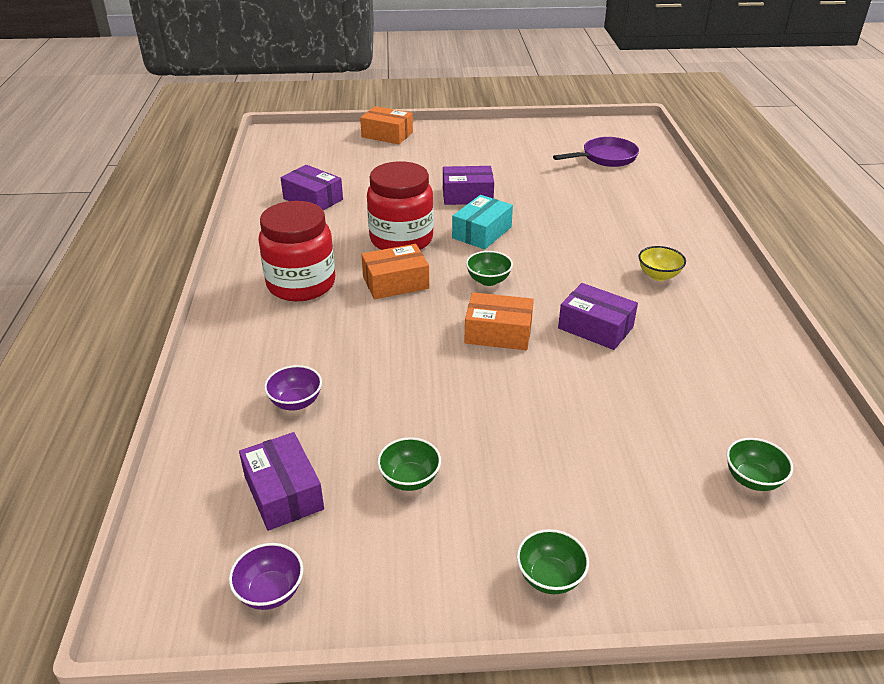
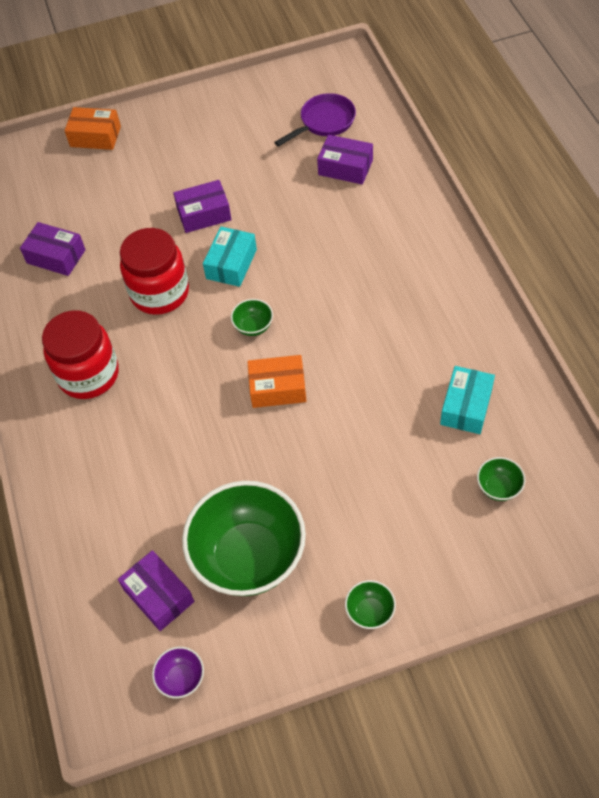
camera: 10 degrees left, 20 degrees up
(296, 402) = (135, 508): purple bowl -> none
(395, 282) = (172, 350): orange box -> none
(410, 479) = (249, 557): green bowl -> green bowl, size x2.46
(595, 327) = (357, 360): purple box -> purple box (345, 167)
(658, 275) = (399, 282): yellow bowl -> none
(719, 392) = (466, 406): none -> turquoise box

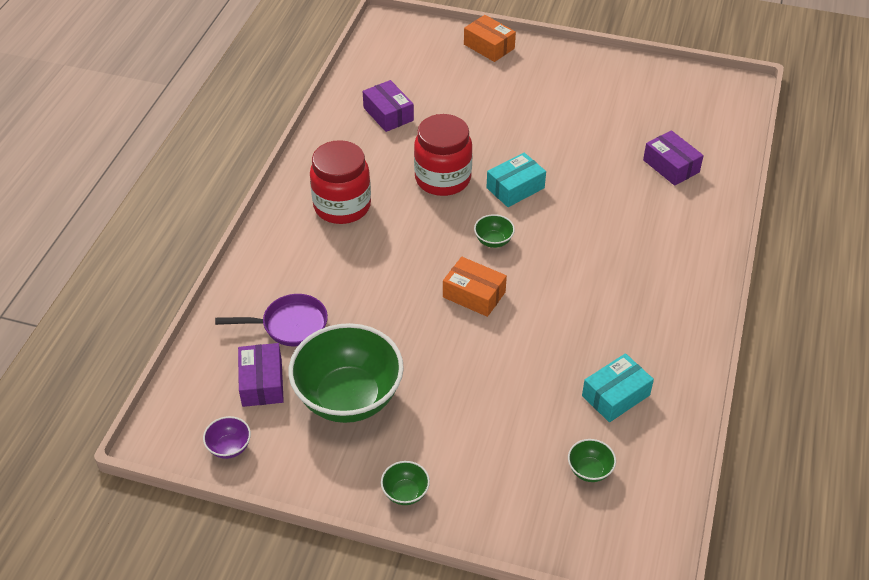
camera: 30 degrees right, 10 degrees down
(204, 214) = (525, 142): purple box -> none
(324, 122) = (682, 124): purple pan -> purple pan (289, 325)

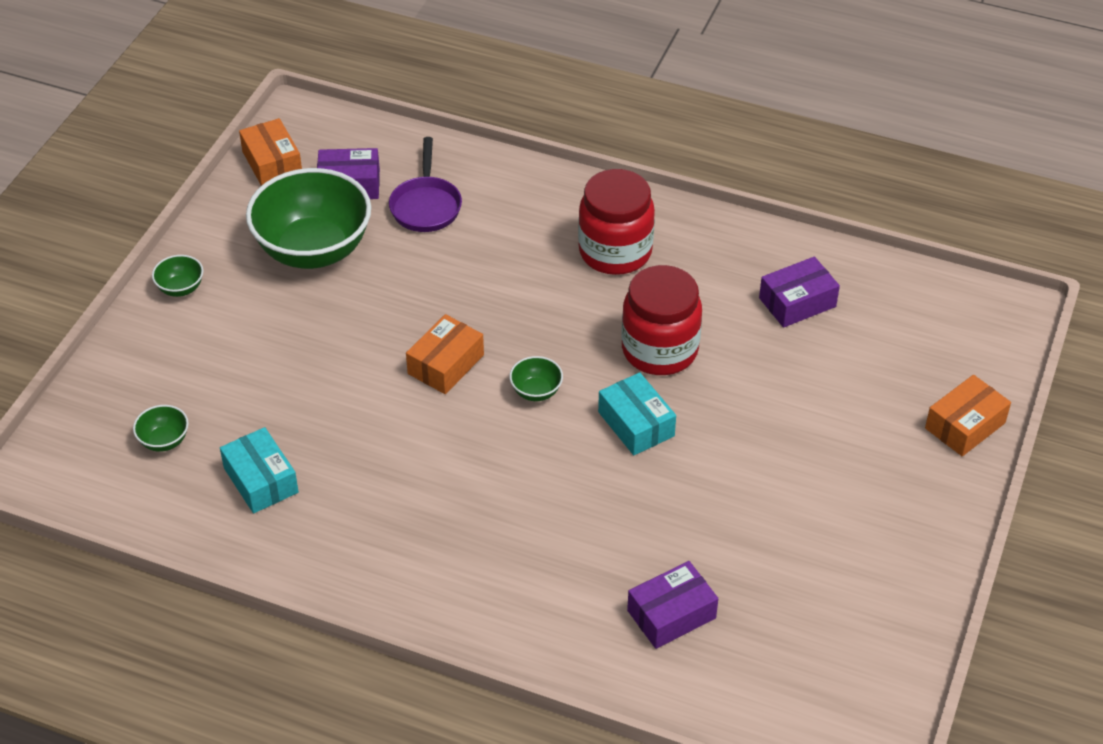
camera: 95 degrees right, 0 degrees up
(229, 447) = (272, 163): purple bowl -> orange box

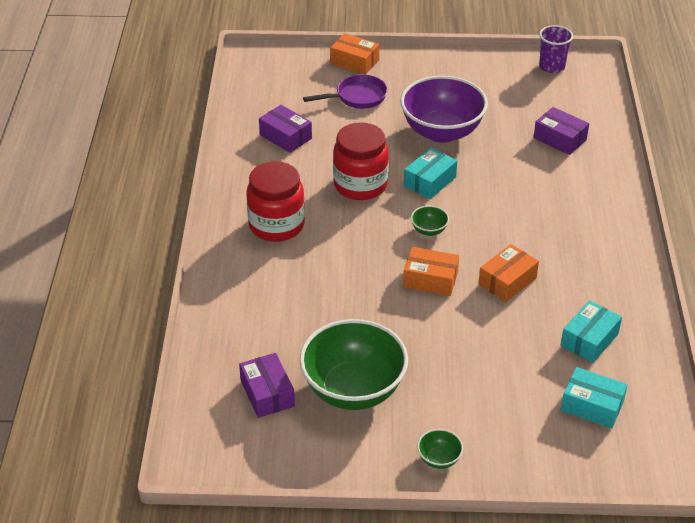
camera: 110 degrees left, 5 degrees down
(164, 441) = (592, 406): green bowl -> turquoise box
(272, 163) = (261, 455): orange box -> orange box (507, 281)
(426, 205) = (272, 338): purple pan -> purple pan (357, 97)
(744, 474) = (442, 132): none -> purple bowl
(874, 685) = (552, 67): none -> purple cup

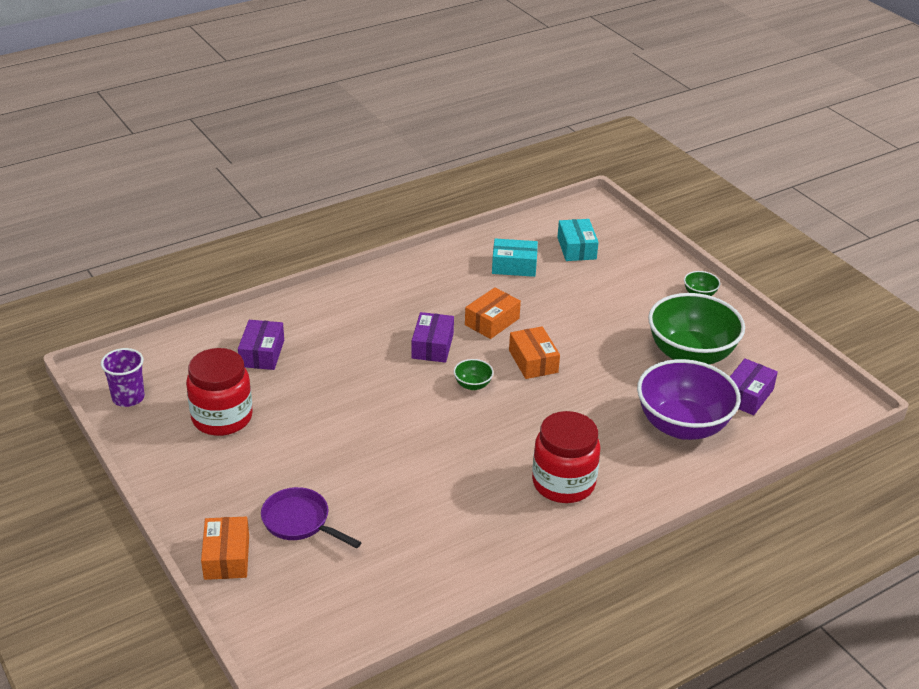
camera: 125 degrees left, 5 degrees down
(285, 137) = (422, 546): purple box -> purple box (432, 346)
(360, 185) = (450, 453): red jar -> red jar (222, 418)
(429, 181) = (402, 410): turquoise box -> none
(442, 132) = (314, 432): purple bowl -> purple bowl (682, 425)
(507, 281) = (492, 322): orange box -> orange box turned 60 degrees counterclockwise

